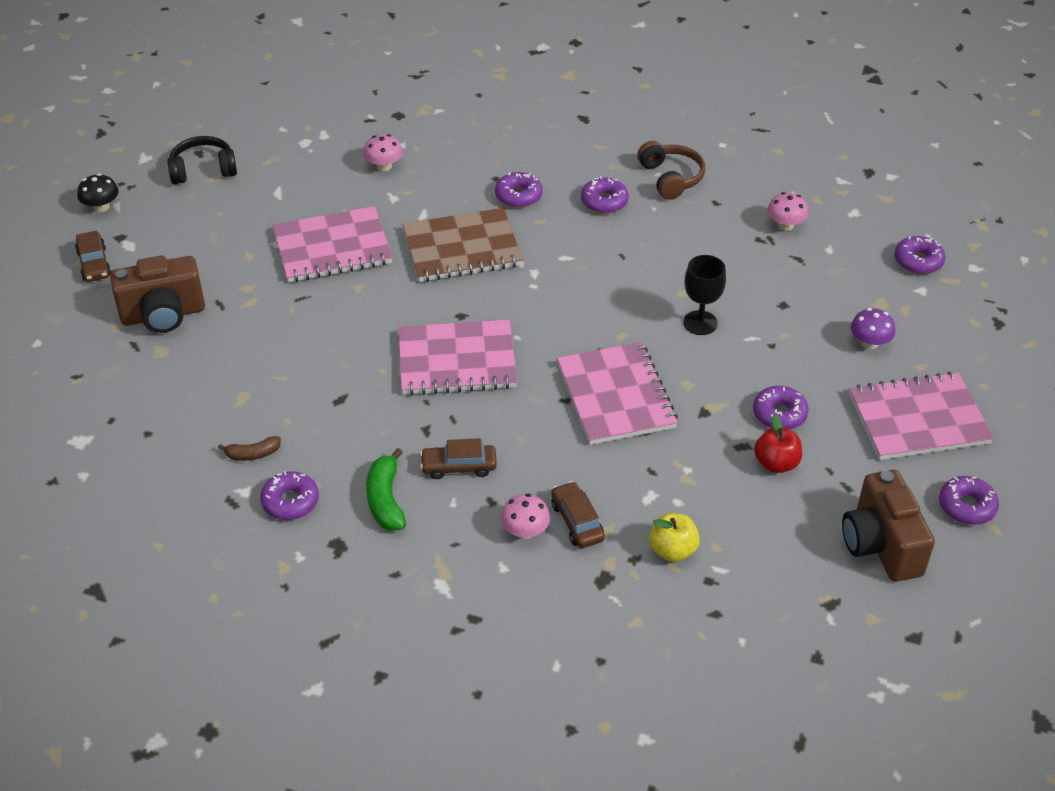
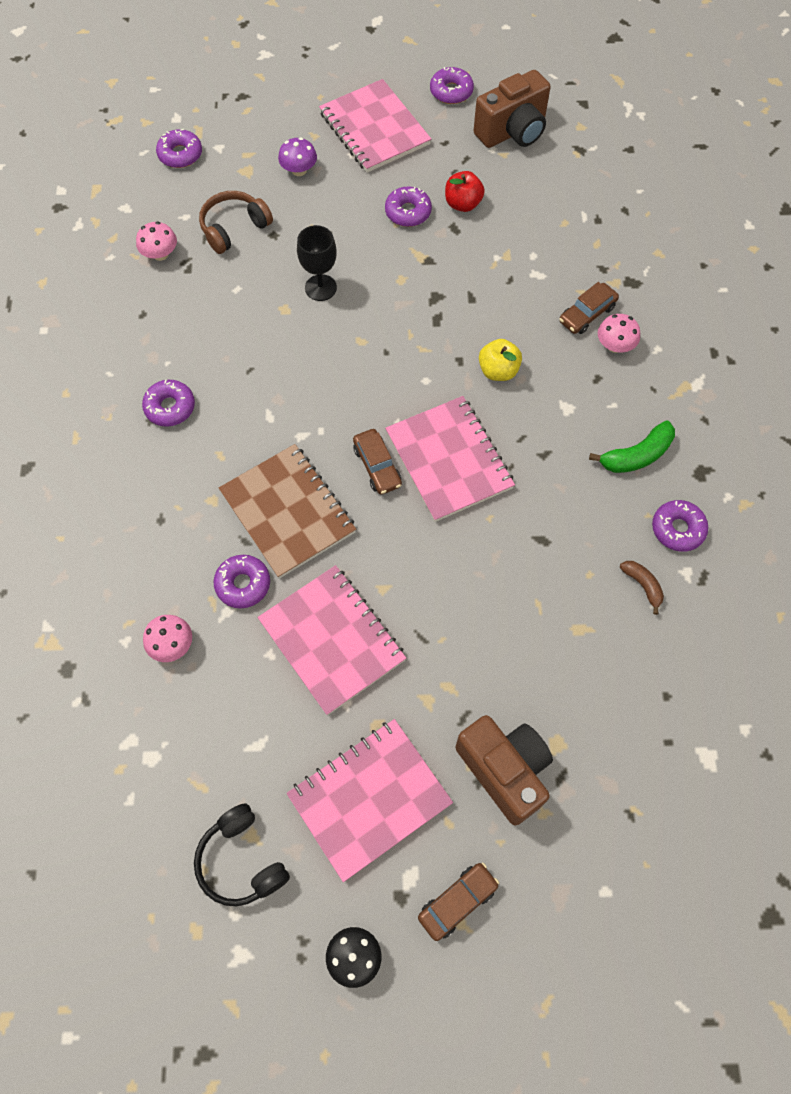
camera: 110 degrees left, 20 degrees up
(459, 467) = (573, 414): brown car -> brown car (377, 466)
(518, 196) = (185, 488): purple donut -> purple donut (243, 584)
(616, 396) = (438, 325): pink notebook -> pink notebook (369, 799)
(671, 178) = (113, 360): brown headphones -> brown headphones (234, 228)
(672, 550) = (582, 247): yellow apple -> yellow apple (498, 371)

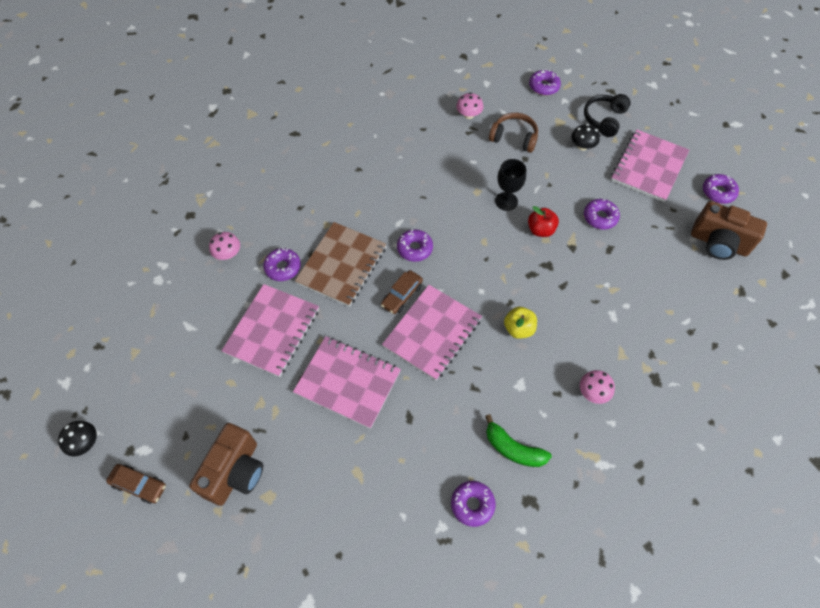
camera: 60 degrees right, 5 degrees down
(170, 407) = (372, 173): purple donut -> purple donut (415, 248)
(241, 861) = (118, 355): black headphones -> black headphones (604, 119)
(299, 170) = (582, 146): purple mushroom -> black mushroom
(369, 799) = (182, 402): pink notebook -> pink notebook (348, 382)
(463, 204) = (633, 244): red apple -> red apple (540, 230)
(587, 314) = (605, 362): brown car -> none
(642, 585) = (413, 500): brown banana -> none

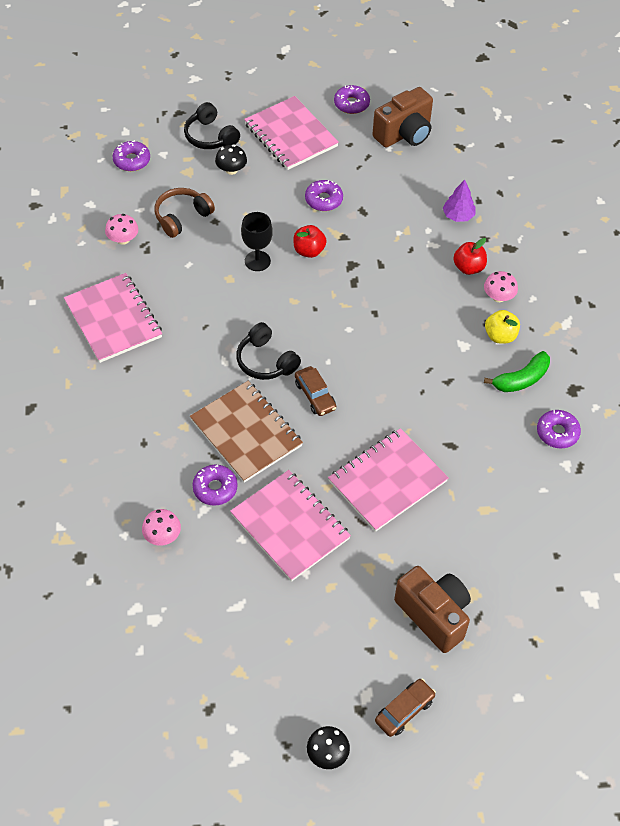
camera: 65 degrees left, 5 degrees down
(415, 248) = (265, 361): purple donut -> black headphones
(432, 333) = (372, 389): pink notebook -> pink notebook (113, 319)
(518, 329) = (406, 319): yellow apple -> yellow apple (500, 336)
(608, 354) = (468, 267): none -> red apple
(660, 322) = (458, 216): none -> purple tree

